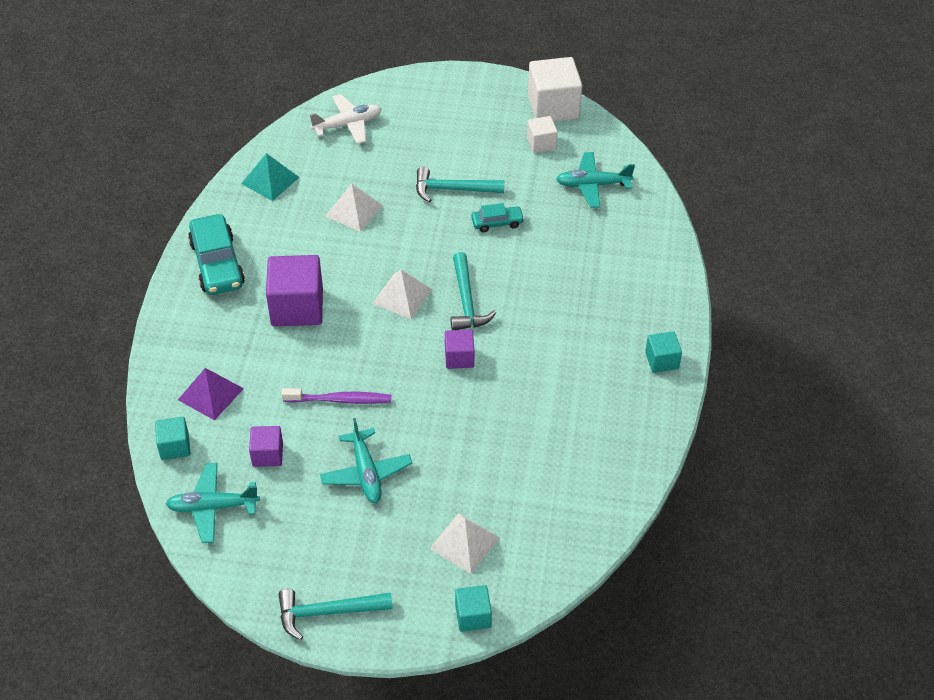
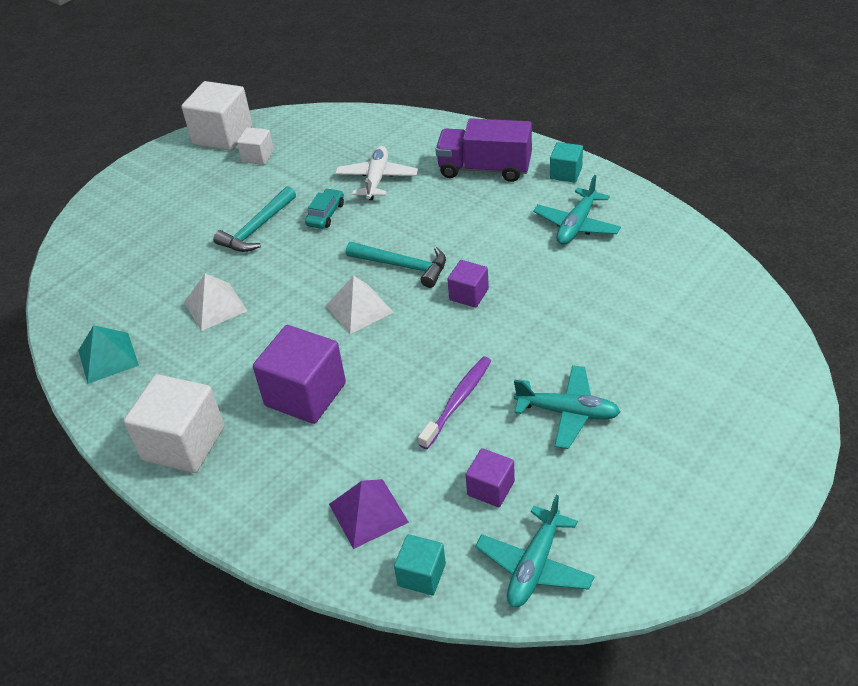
camera: 55 degrees left, 5 degrees down
(217, 264) = (183, 443): turquoise car -> white cube
(327, 612) = (735, 507): turquoise hammer -> none
(347, 125) = (96, 272): white plane -> white plane (377, 179)
(464, 543) = (698, 367): white pyramid -> none
(473, 616) = (790, 391): turquoise cube -> none
(593, 185) = (336, 144): turquoise plane -> turquoise plane (576, 225)
(628, 300) = (485, 169): none -> purple truck

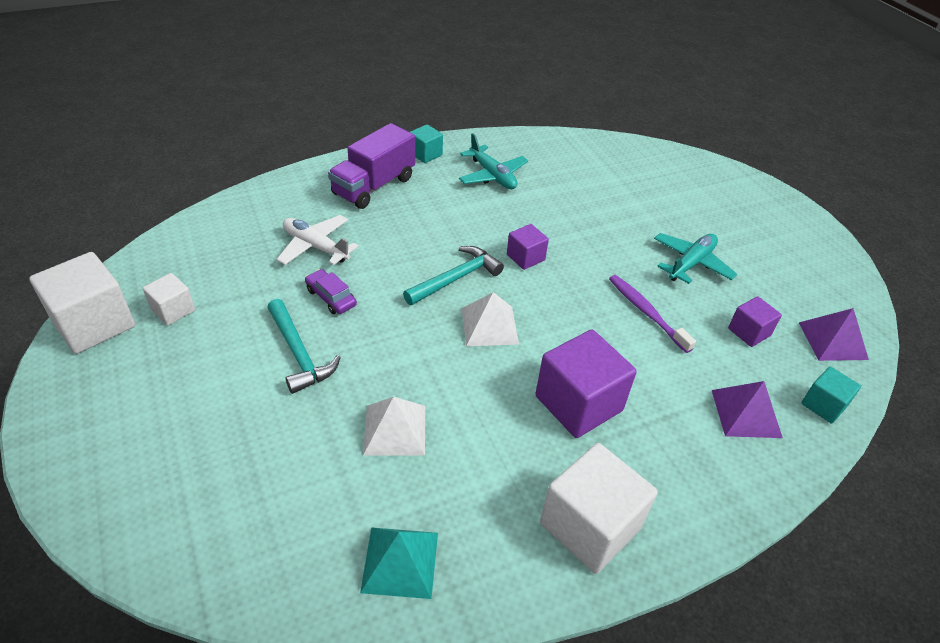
camera: 70 degrees left, 0 degrees up
(325, 214) = (331, 297): turquoise car -> purple car
(534, 566) = (832, 340): turquoise plane -> purple pyramid

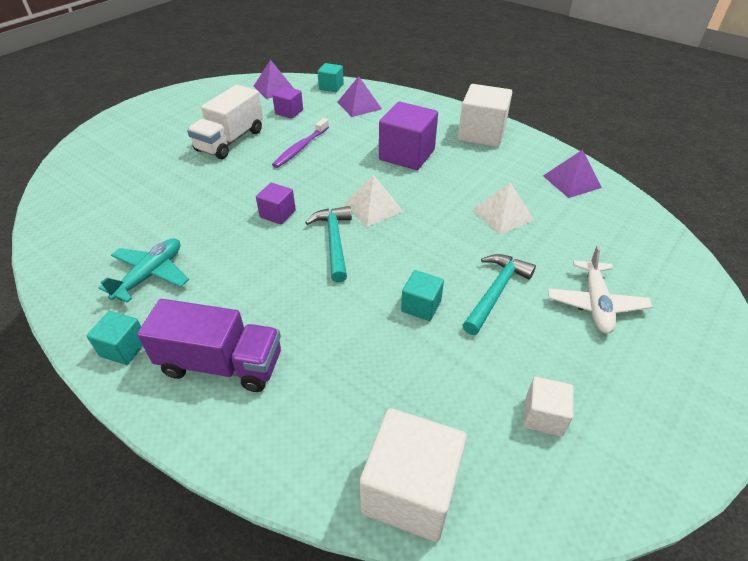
camera: 115 degrees left, 0 degrees up
(94, 324) = (626, 475): white cube -> white cube (410, 491)
(316, 247) = (363, 356): white plane -> white plane (595, 303)
(331, 297) = (421, 306): purple car -> turquoise cube
(400, 561) = (571, 181): turquoise pyramid -> purple pyramid
(456, 278) = (334, 241): turquoise hammer -> turquoise hammer turned 60 degrees clockwise
(691, 263) = (230, 140): turquoise plane -> white truck

